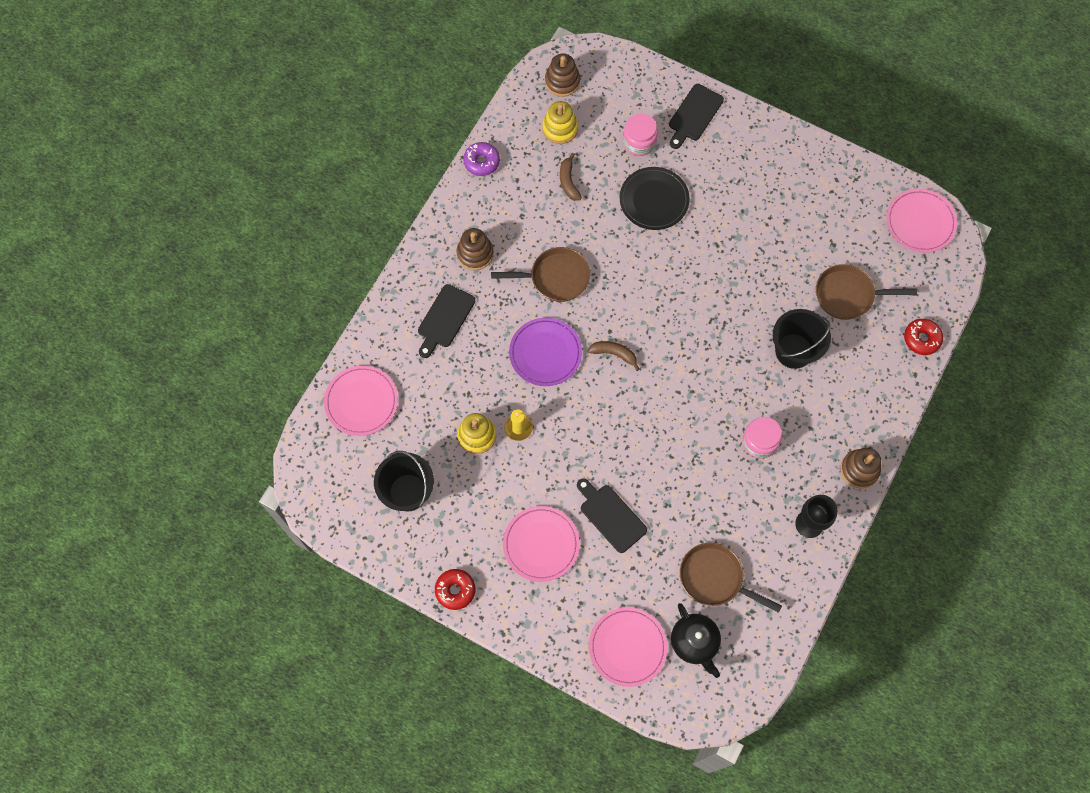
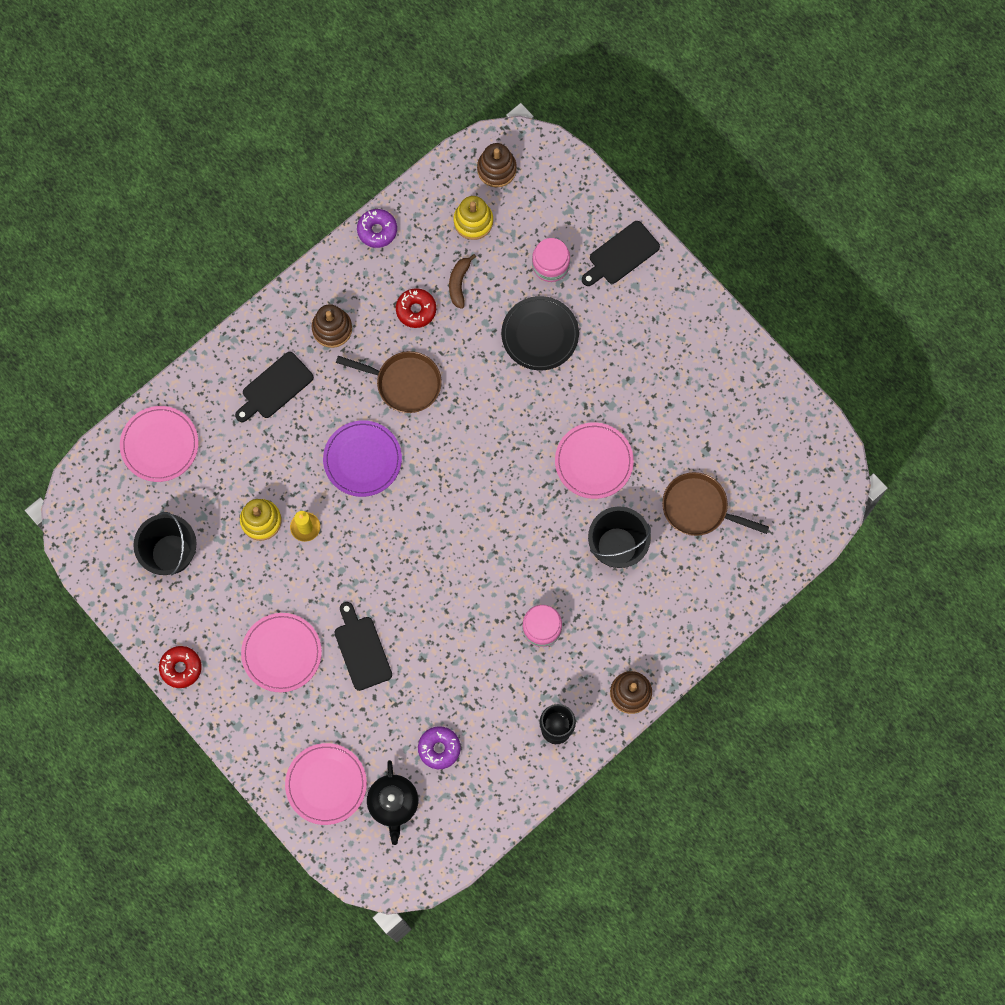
camera: 20 degrees right, 5 degrees up
(614, 354) = (432, 485): brown banana -> none
(715, 578) = (439, 748): brown pan -> purple donut
(920, 222) = (810, 456): pink plate -> pink plate (594, 461)
(921, 339) = (755, 581): red donut -> red donut (416, 310)

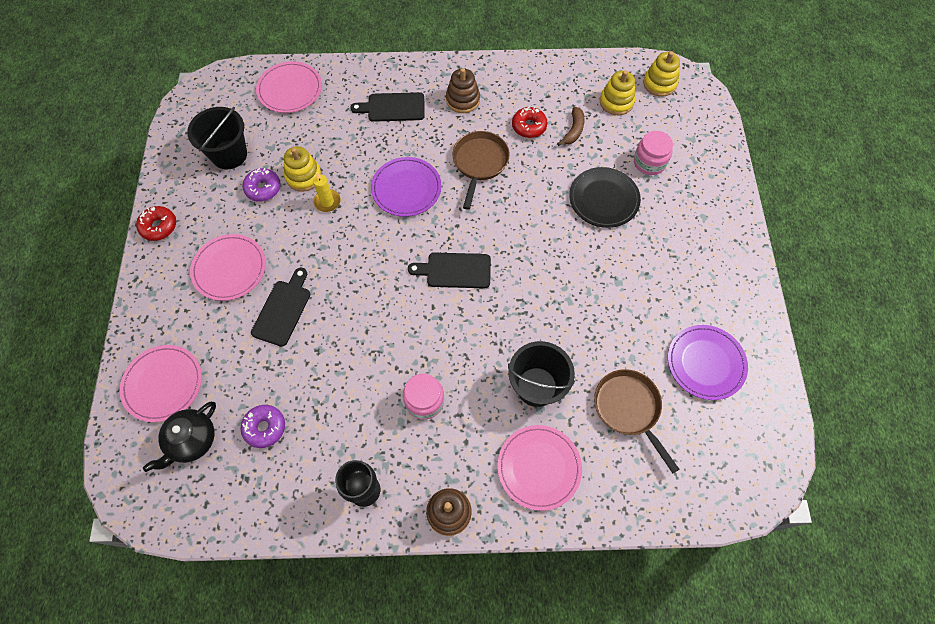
camera: 40 degrees right, 10 degrees down
(377, 230) = (545, 66): purple donut -> purple donut (263, 188)
(404, 383) = (479, 163): brown pan -> brown pan turned 135 degrees counterclockwise
(459, 283) = (573, 130): brown banana -> brown banana turned 150 degrees clockwise
(496, 169) = (659, 83): brown stacking toy -> yellow stacking toy
(594, 461) = (571, 311): pink plate -> pink plate (539, 467)
(621, 255) = (709, 190): black cutting board -> black cutting board (455, 270)
(729, 422) = (705, 363): none -> purple plate

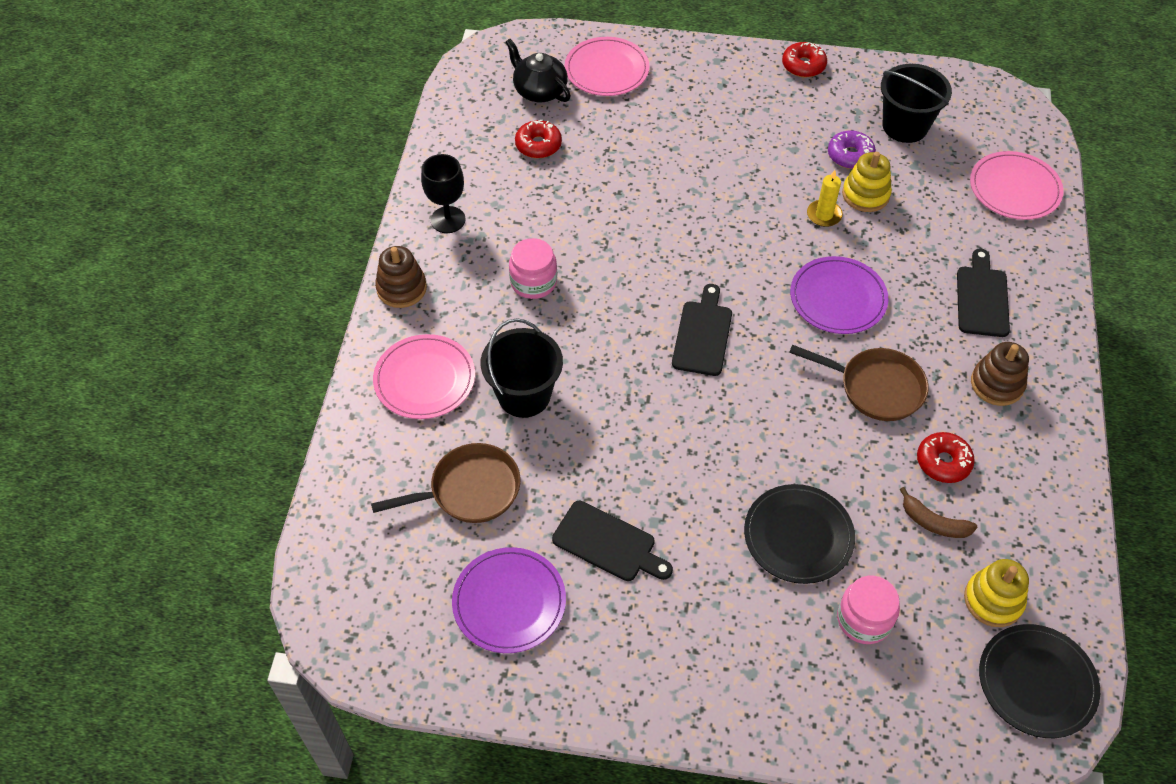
camera: 100 degrees right, 10 degrees down
(229, 269) = (738, 122): pink plate -> none
(265, 427) = (538, 145): purple donut -> red donut
(283, 310) = (676, 166): black cutting board -> black cutting board (608, 543)
(659, 83) = (1037, 682): yellow stacking toy -> black plate

